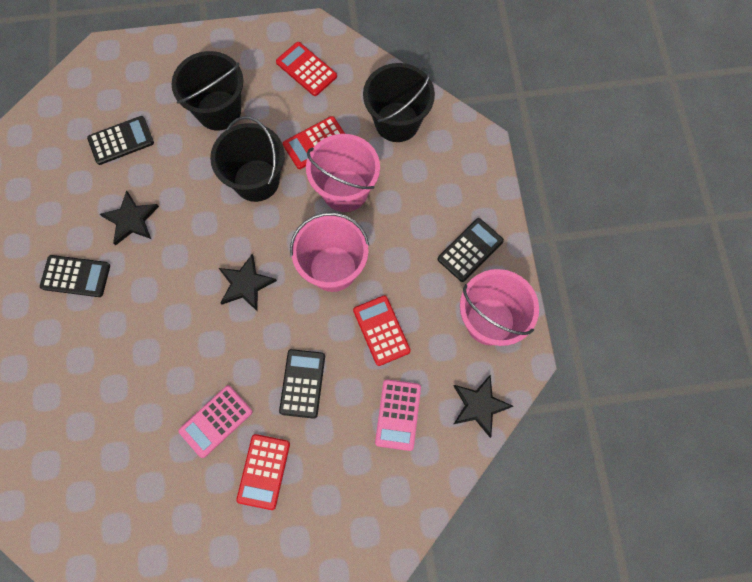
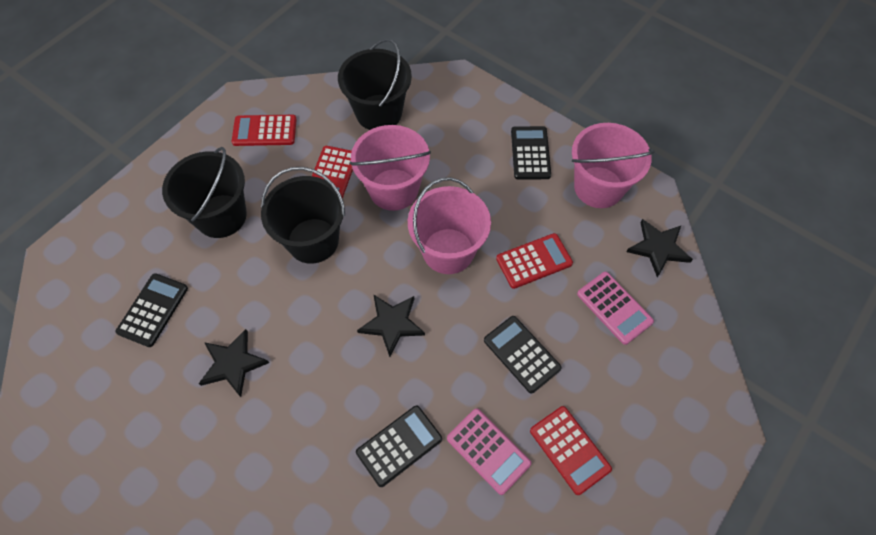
camera: 45 degrees left, 10 degrees down
(75, 276) = (230, 457): black calculator -> black calculator (399, 446)
(216, 421) = (488, 451): pink calculator -> pink calculator turned 45 degrees counterclockwise
(381, 330) = (534, 261): red calculator -> red calculator turned 135 degrees clockwise

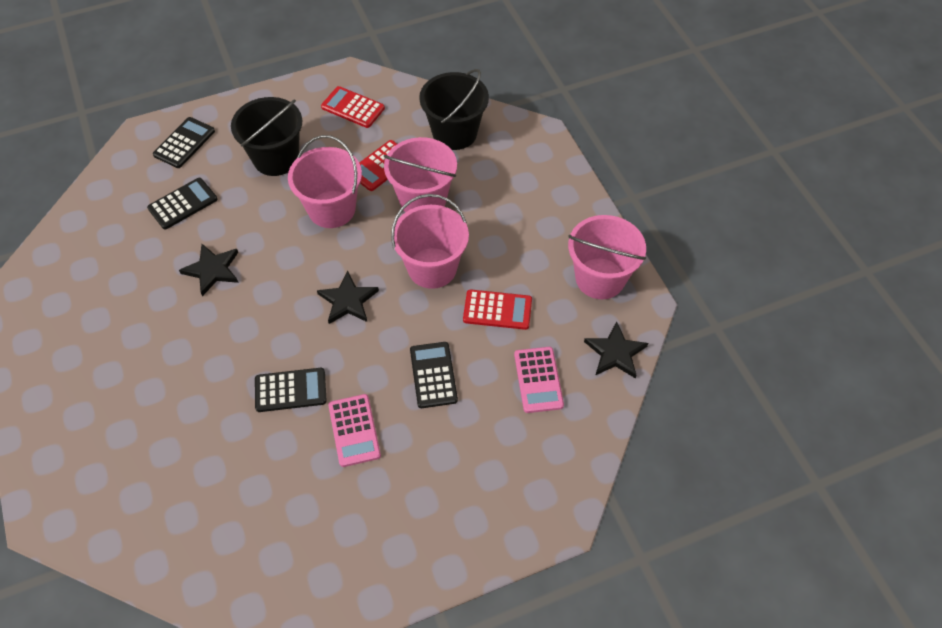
camera: 30 degrees right, 5 degrees down
(313, 240) = (331, 209): black bucket -> pink bucket
(530, 153) = (560, 223): black calculator -> black calculator (184, 143)
(569, 450) = (418, 464): red calculator -> none

